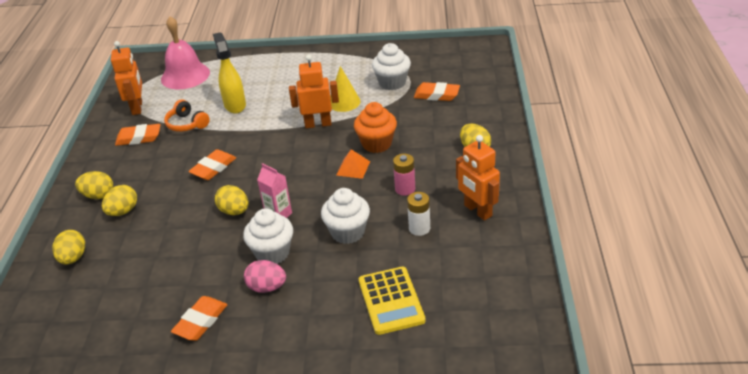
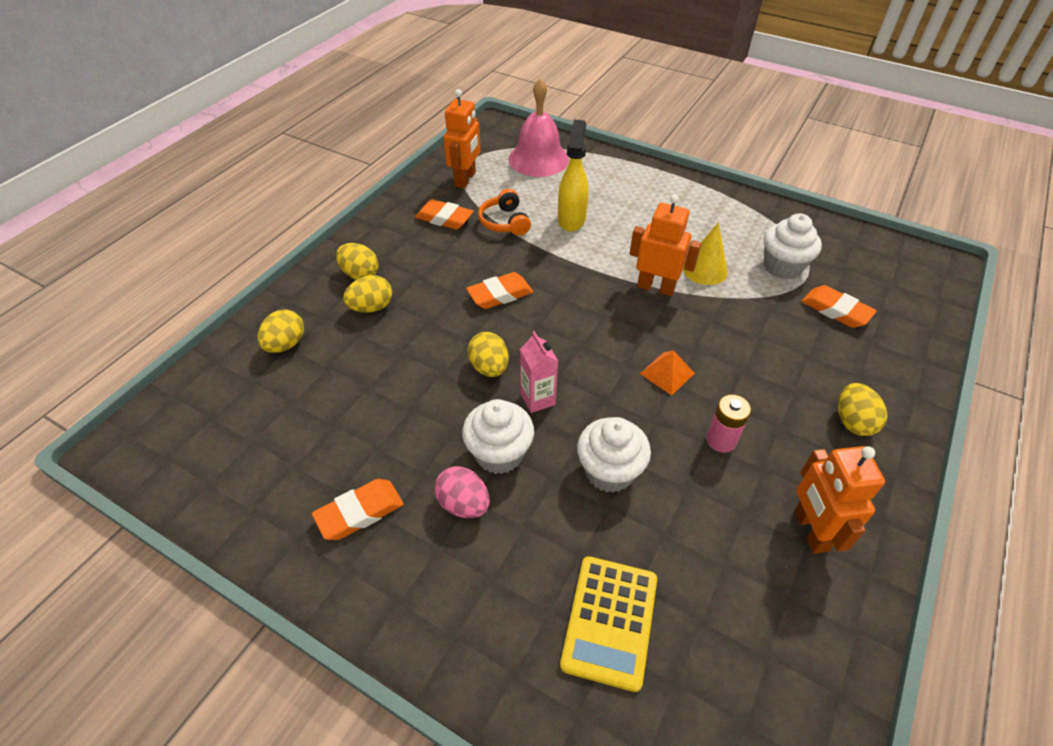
camera: 25 degrees right, 10 degrees up
(376, 144) = (717, 350): orange cupcake -> none
(419, 228) = (710, 516): white battery -> none

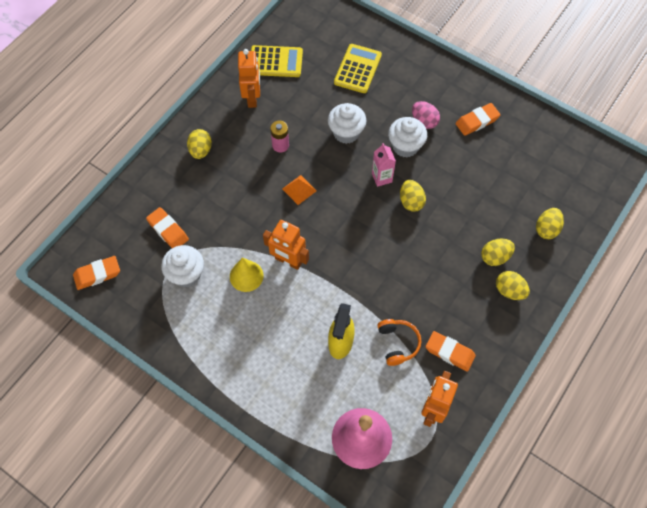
camera: 175 degrees left, 15 degrees up
(500, 294) = (403, 262): orange eraser -> orange eraser (97, 274)
(798, 626) = (275, 62): none -> yellow calculator

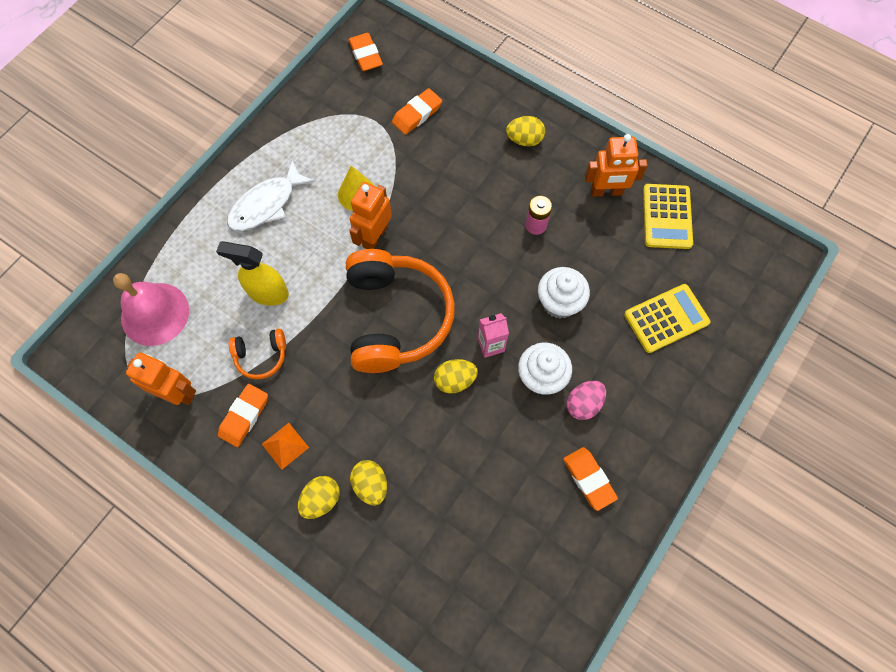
camera: 90 degrees right, 5 degrees up
(186, 274) = (362, 135): white cupcake -> none
(253, 351) = (266, 204): none -> white fish
(299, 189) = (472, 247): orange pyramid -> orange pyramid (285, 445)
(357, 69) = (666, 318): yellow calculator -> yellow calculator turned 45 degrees counterclockwise
(361, 243) = (396, 318): none -> orange headphones
(546, 229) = (411, 563): yellow egg -> none

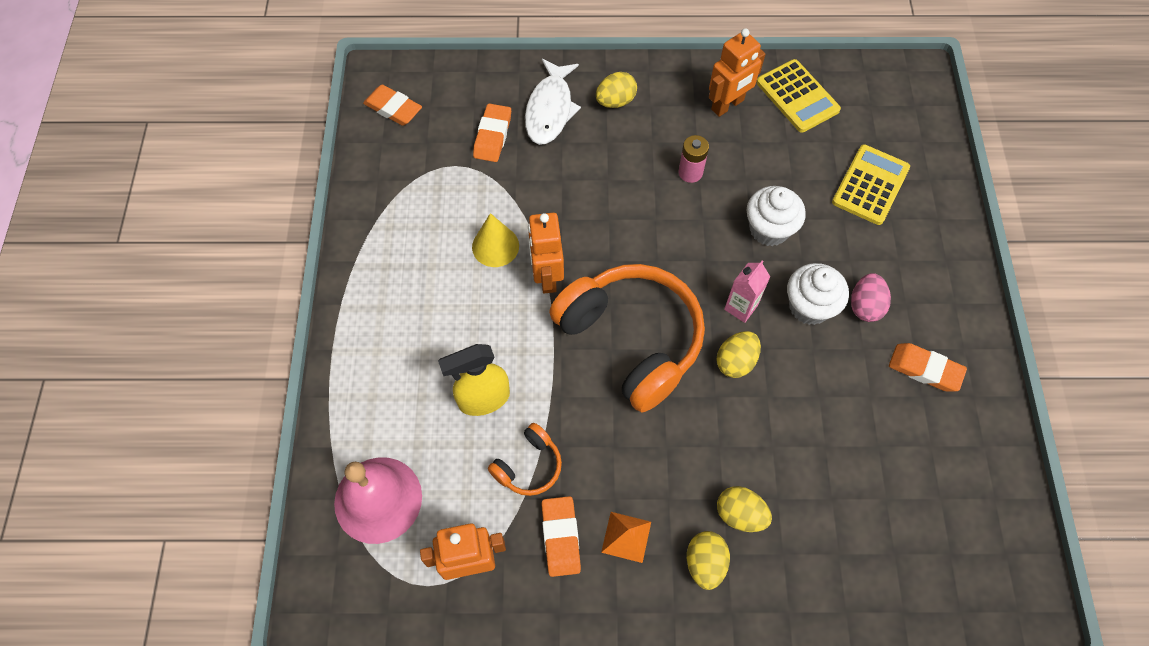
camera: 35 degrees left, 5 degrees down
(266, 204) = (409, 313): white fish -> white fish (550, 109)

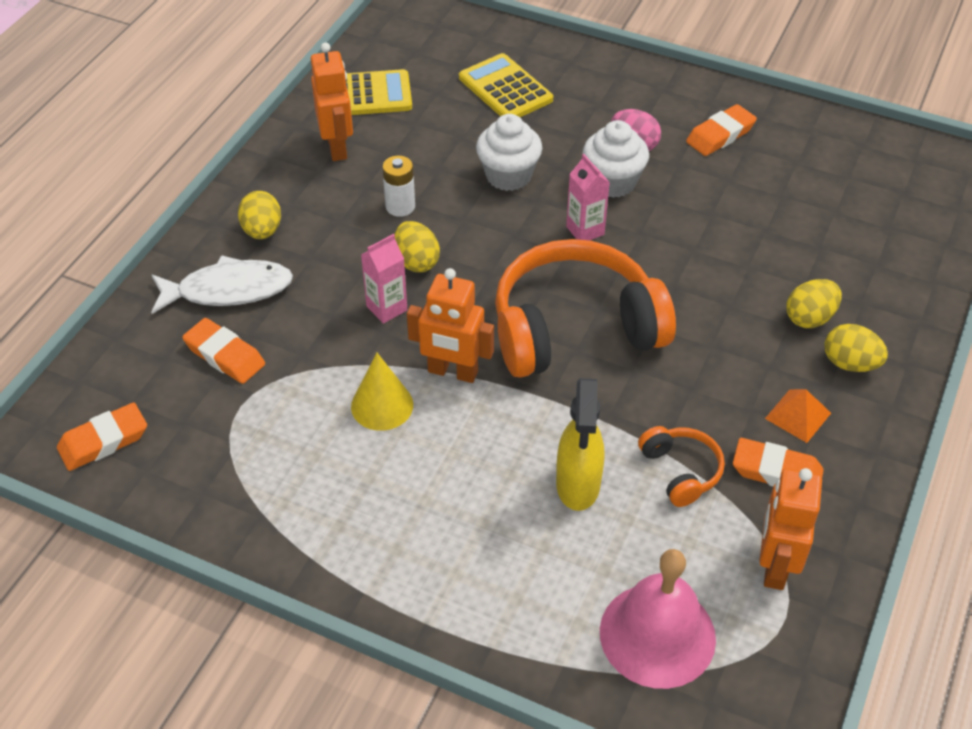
camera: 65 degrees left, 15 degrees down
(550, 109) = (228, 290): white fish -> white fish turned 45 degrees counterclockwise
(585, 209) = (387, 308): none -> pink carton
(690, 172) = (400, 206): pink battery -> white battery
(735, 361) = (644, 258): yellow egg -> yellow egg (416, 261)

